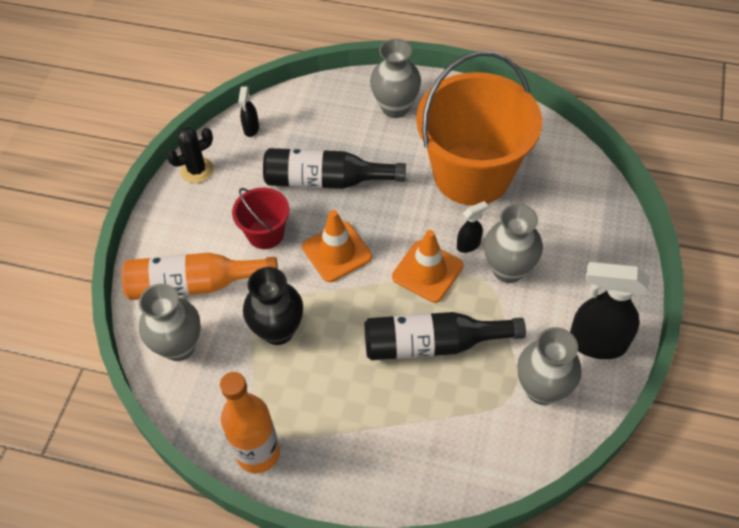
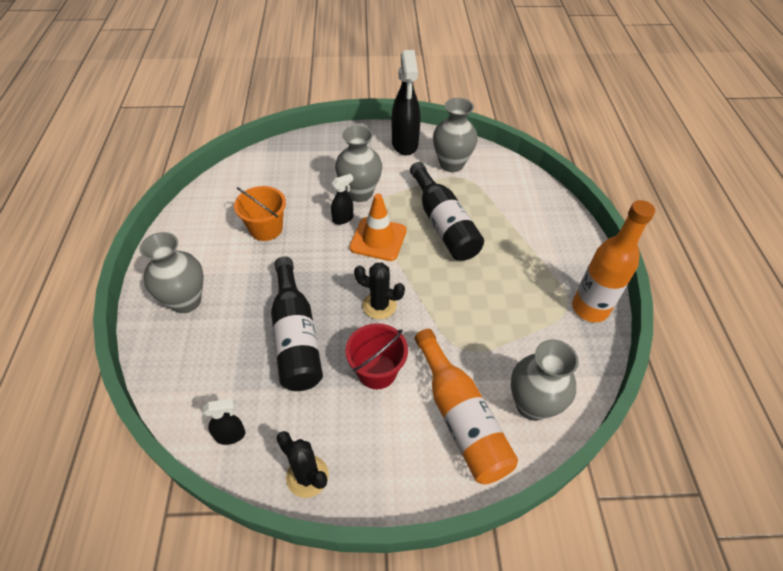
camera: 110 degrees left, 5 degrees down
(278, 330) = (478, 327): black vase -> none
(337, 252) = (379, 305): orange traffic cone -> black cactus
(469, 245) = (343, 219): black spray bottle -> black spray bottle turned 105 degrees clockwise
(472, 174) = (266, 228): orange bucket -> orange bucket, size x0.46

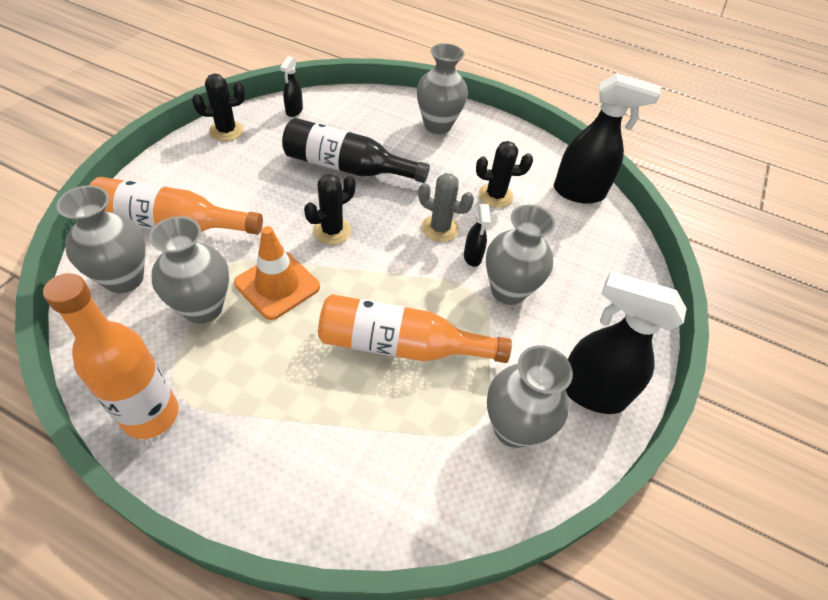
camera: 115 degrees right, 0 degrees up
(229, 186) = (579, 192): none -> black spray bottle
(266, 228) = (495, 195): orange bucket -> black cactus
(327, 245) = (440, 228): none -> grey cactus
(377, 371) = (267, 197): red bucket -> none
(378, 239) = (420, 271): orange traffic cone -> orange traffic cone (277, 285)
(443, 224) = (401, 345): black bottle -> orange bottle
(508, 336) = (203, 308): none -> grey vase

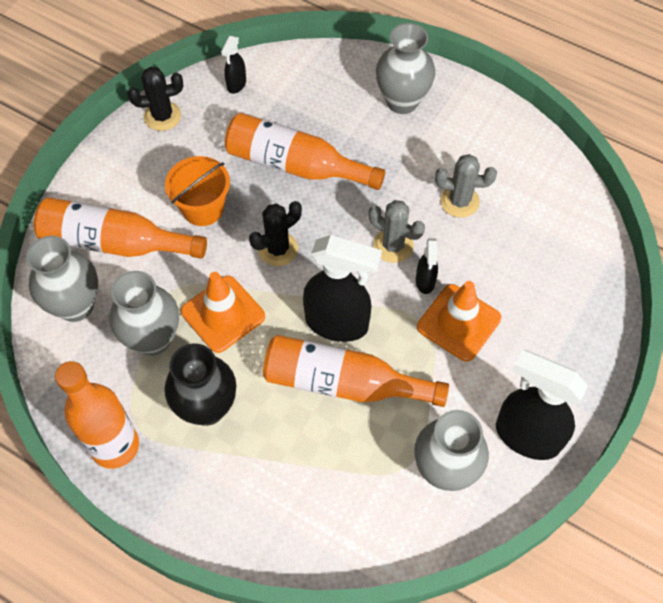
camera: 10 degrees right, 10 degrees up
(257, 372) = (207, 407): none -> black vase
(260, 198) = (203, 208): none -> orange bucket
(347, 167) = (295, 165): black bottle -> orange bottle
(495, 195) = (459, 201): black cactus -> grey cactus
(508, 291) = (458, 322): grey vase -> orange traffic cone
(579, 192) = (558, 196): black spray bottle -> black spray bottle (337, 323)

